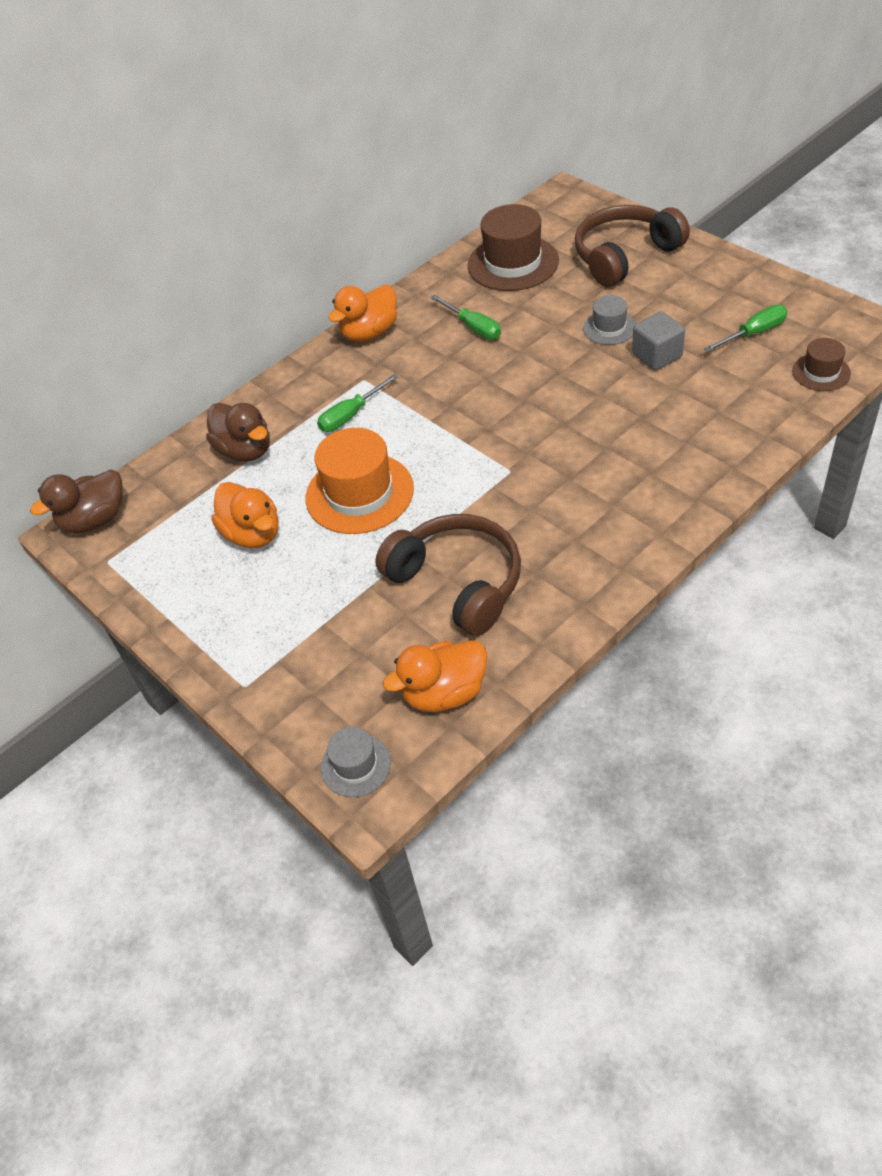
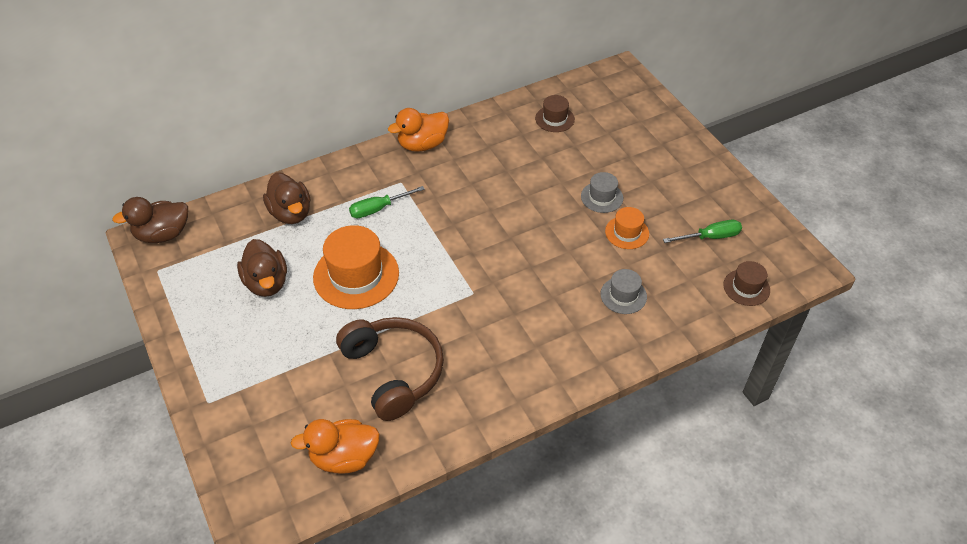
camera: 10 degrees right, 0 degrees up
(253, 534) = (266, 283): orange duck -> brown duck
(355, 765) = (257, 492): grey hat -> grey hat (623, 295)
(473, 327) = (500, 164): green screwdriver -> none
(513, 263) = (554, 119): brown hat -> brown hat, size x0.53
(625, 256) = (642, 139): brown headphones -> none
(657, 356) = (627, 232): grey cube -> orange hat

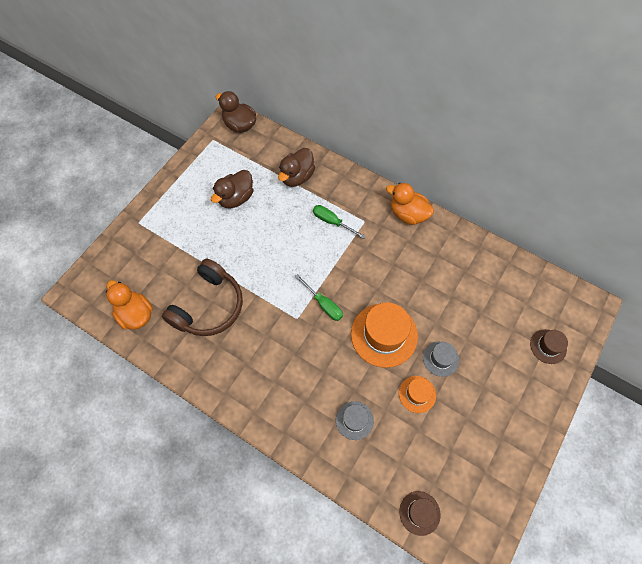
camera: 60 degrees right, 15 degrees up
(356, 275) = (270, 242): orange hat -> orange hat (384, 335)
(554, 119) = (498, 285): brown hat -> brown hat (548, 346)
(710, 237) = (454, 461): green screwdriver -> green screwdriver (323, 304)

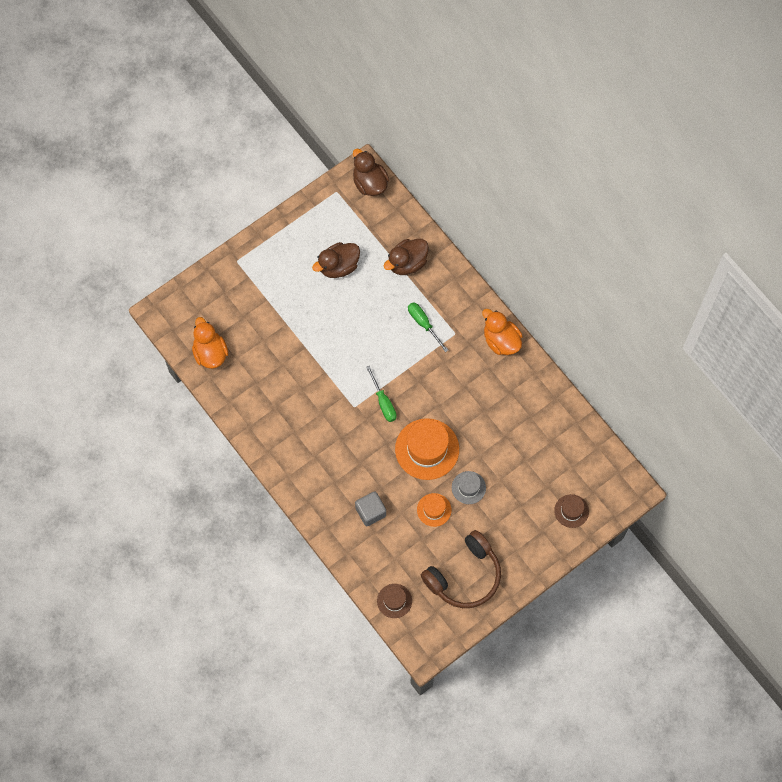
camera: 20 degrees right, 5 degrees up
(208, 306) = (278, 368): brown headphones -> brown headphones (464, 576)
(354, 420) = (370, 512): grey hat -> grey cube

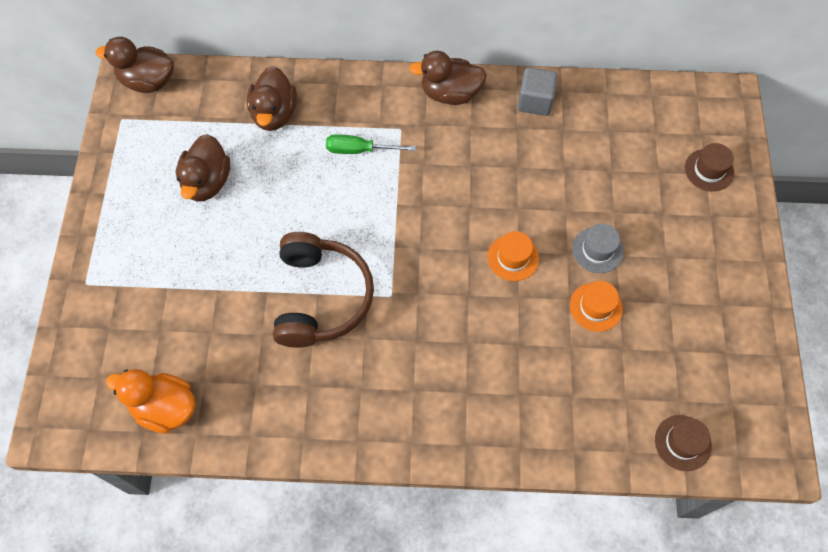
camera: 50 degrees left, 5 degrees down
(370, 512) = (541, 380): grey cube -> grey cube (535, 101)
(383, 402) = (414, 260): green screwdriver -> none
(427, 449) = (513, 258): orange hat -> orange hat, size x0.53
(464, 576) = (707, 336): brown headphones -> brown headphones (321, 297)
(501, 341) = (450, 93): orange duck -> brown duck

